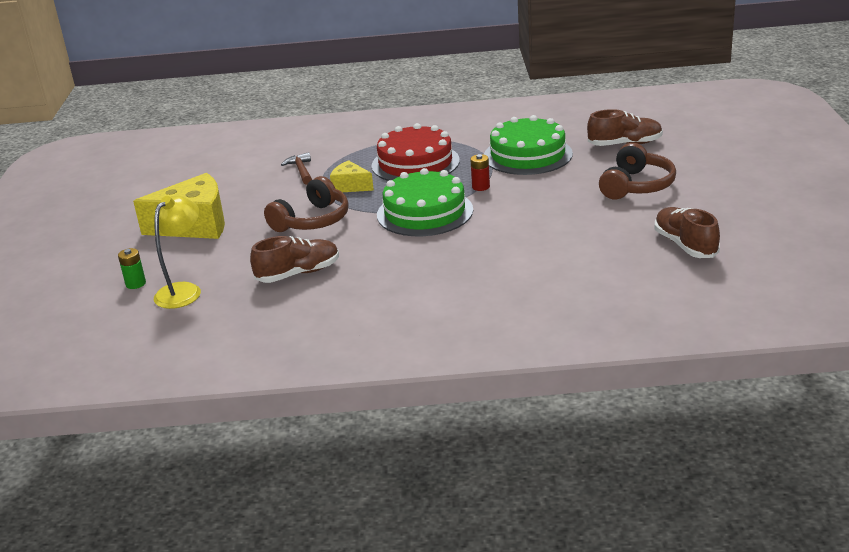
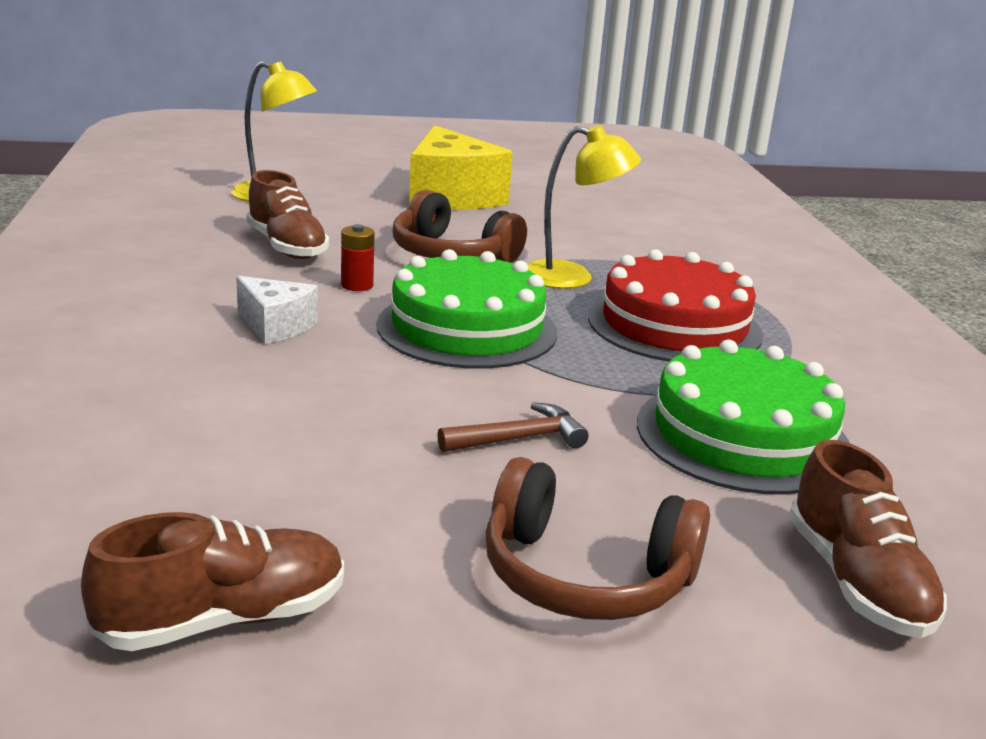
camera: 80 degrees right, 5 degrees down
(135, 284) = (303, 177): green battery -> none
(301, 171) = (629, 247): brown hammer -> brown hammer (519, 439)
(350, 186) = (572, 277): yellow cheese -> yellow lamp
(428, 263) = (276, 326): none -> white cheese
(481, 187) = (573, 379): red battery -> red battery (357, 285)

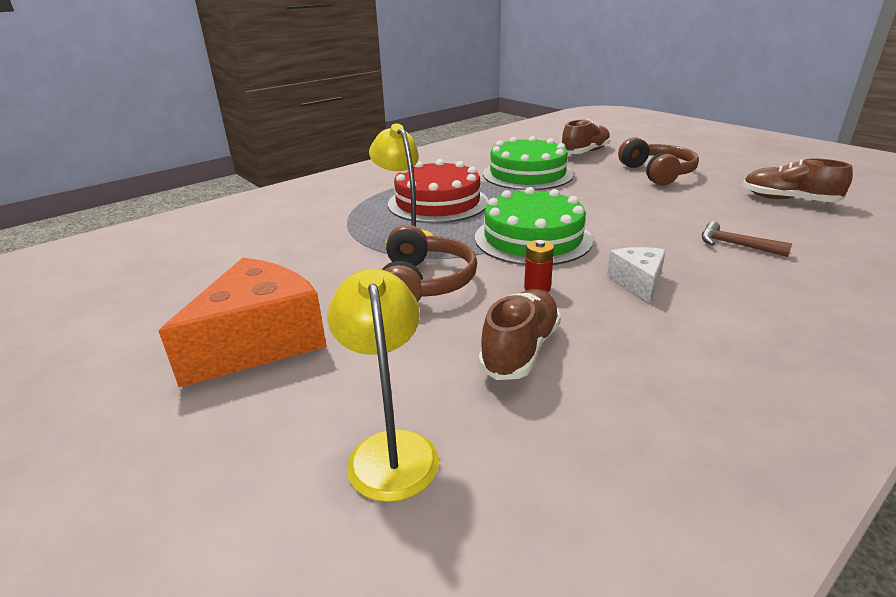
camera: 120 degrees left, 5 degrees up
(450, 196) = (260, 342): yellow cheese -> orange cheese
(519, 439) = (608, 199): brown hammer -> brown hammer (735, 245)

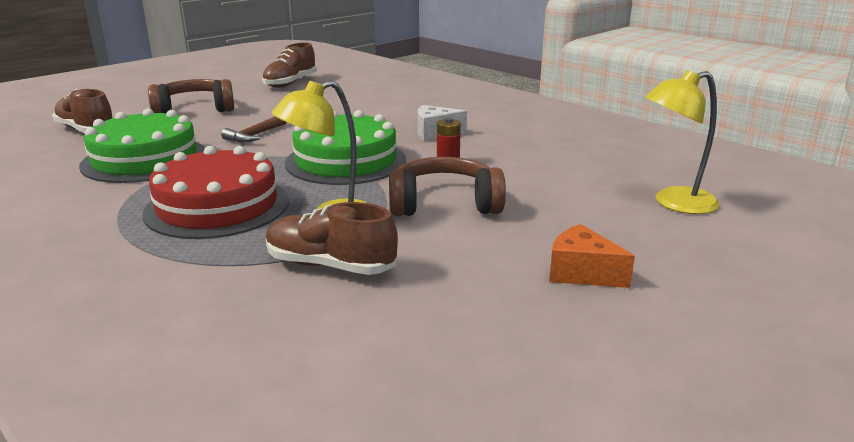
camera: 95 degrees left, 5 degrees down
(260, 342) = (581, 273): orange cheese -> orange cheese, size x0.53
(520, 349) = (542, 168): brown shoe -> brown shoe (330, 265)
(735, 245) = (372, 104): brown hammer -> brown hammer (255, 135)

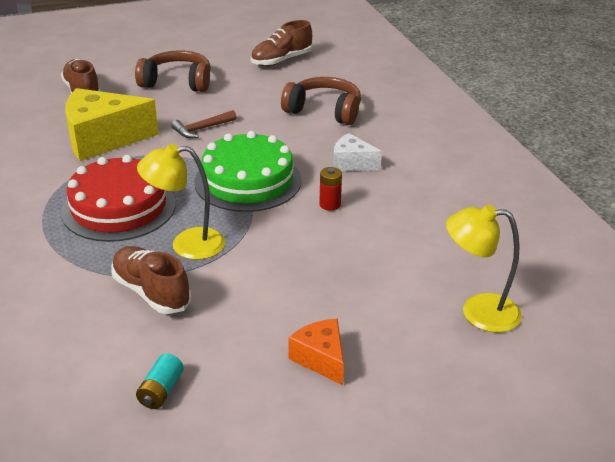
camera: 25 degrees right, 10 degrees up
(145, 159) = (103, 139): green cake -> yellow cheese
(439, 351) = (161, 391): none -> turquoise battery
(444, 204) = (283, 254): brown headphones -> brown headphones (324, 111)

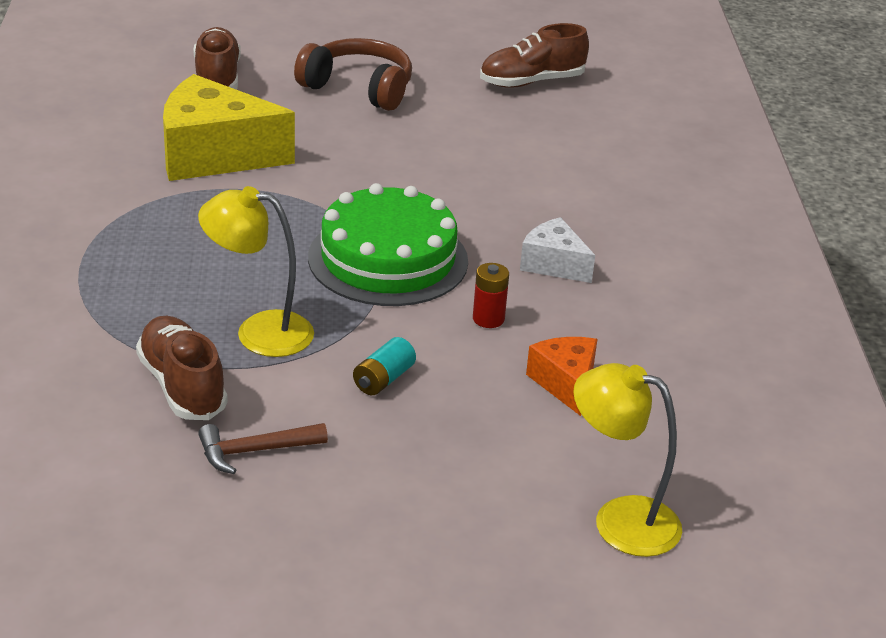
camera: 15 degrees right, 0 degrees up
(119, 208) = (192, 259): red cake -> none
(161, 391) = (136, 517): turquoise battery -> turquoise battery (383, 379)
(201, 129) = (360, 167): brown hammer -> brown hammer (254, 451)
(321, 359) = (363, 529): orange cheese -> orange cheese (565, 383)
(324, 111) = (555, 175): brown headphones -> none

